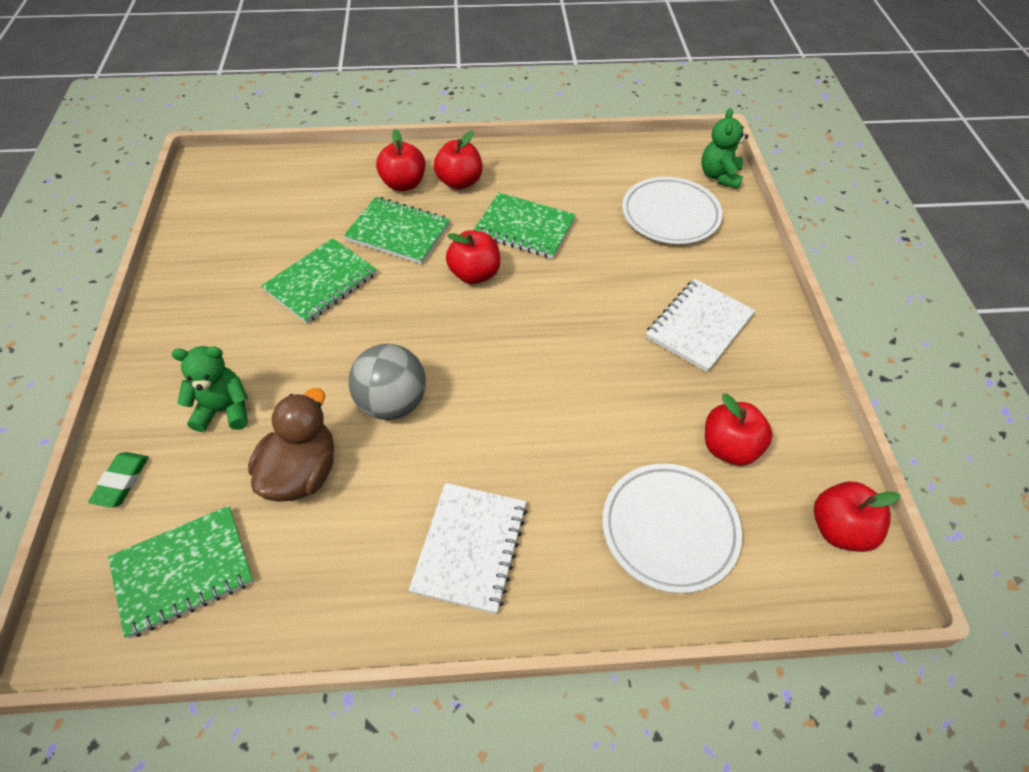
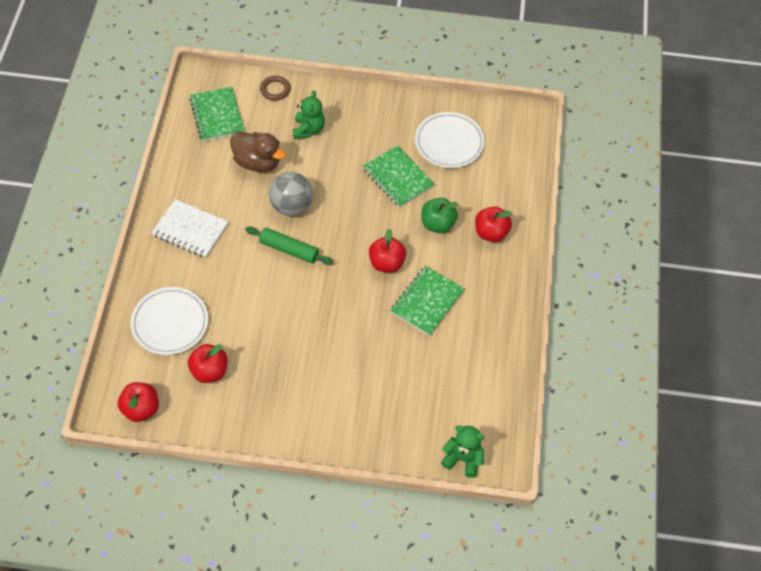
camera: 100 degrees right, 5 degrees up
(121, 481) = (275, 90): green eraser -> brown ring
(398, 232) = (437, 224): green notebook -> green apple
(459, 182) = (487, 269): red apple -> none
(478, 390) = (289, 249): none -> green rolling pin
(670, 215) = (422, 405): white plate -> white plate (449, 143)
(699, 326) = (306, 387): white notebook -> none

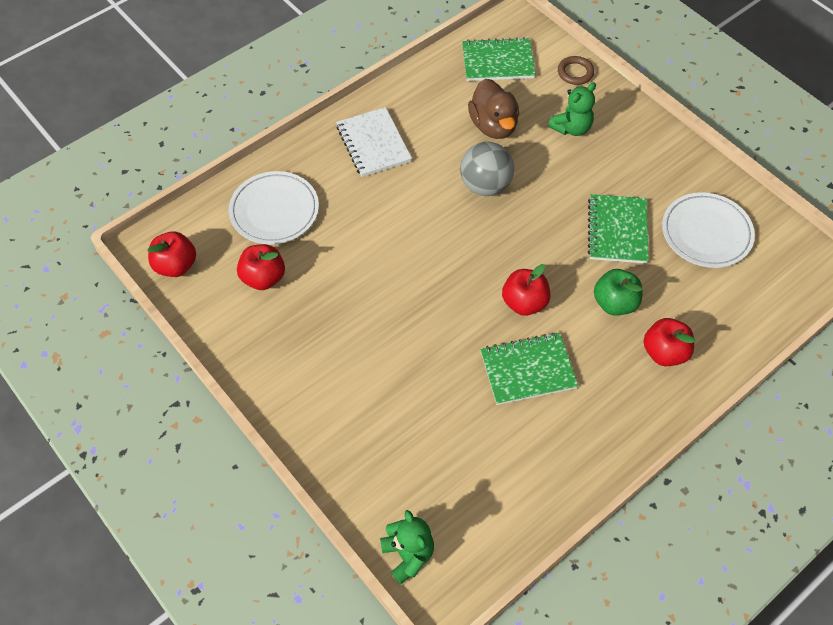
camera: 45 degrees right, 0 degrees up
(217, 115) = (498, 61): green notebook -> green notebook turned 60 degrees clockwise
(289, 249) = (443, 223): green rolling pin -> none

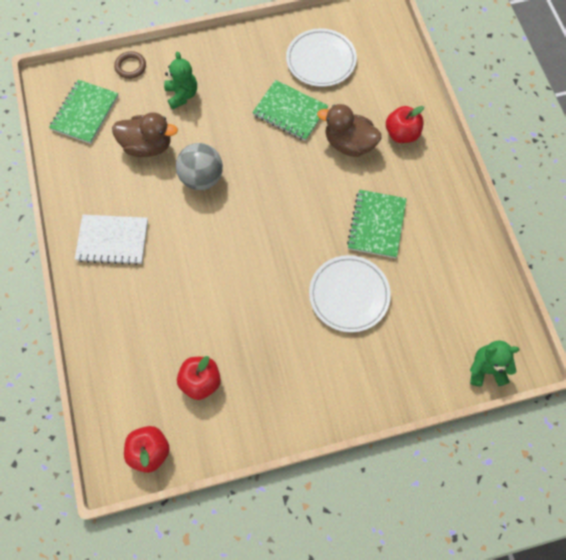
camera: 65 degrees left, 10 degrees up
(274, 211) = (137, 346): white plate -> white plate (349, 295)
(524, 302) = (320, 201): red apple -> none
(614, 303) = (349, 144): green apple -> brown duck

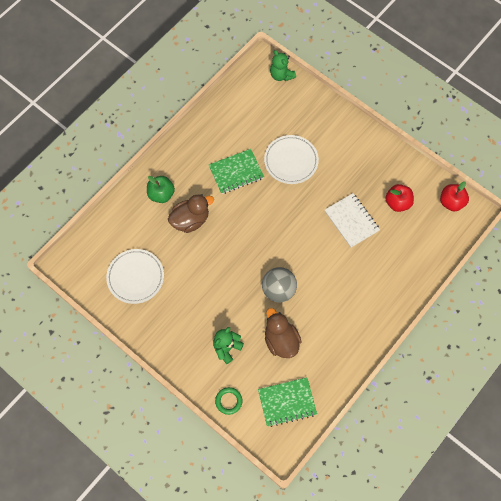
camera: 125 degrees left, 0 degrees up
(112, 240) = (359, 311): white notebook -> white notebook (351, 221)
(130, 67) = (228, 401): brown ring -> green ring
(290, 112) = (191, 270): green notebook -> none
(349, 144) = (190, 220): brown duck -> brown duck turned 105 degrees counterclockwise
(401, 134) = (161, 194): red apple -> green apple

